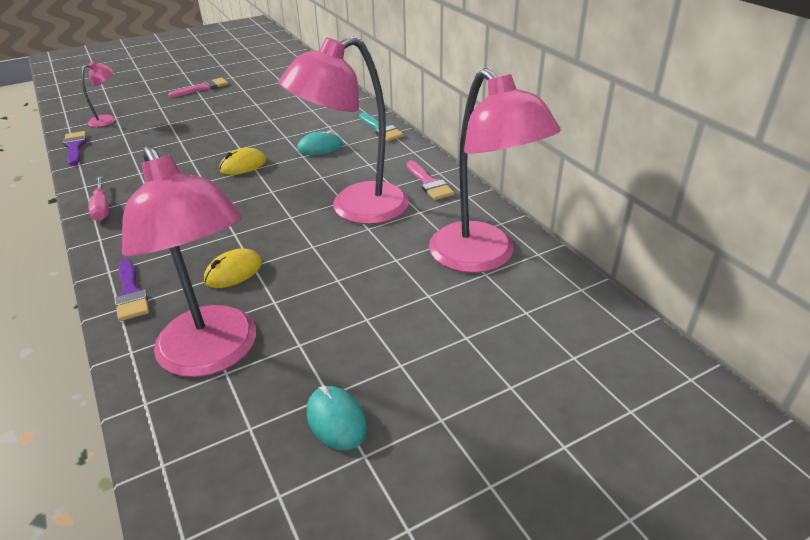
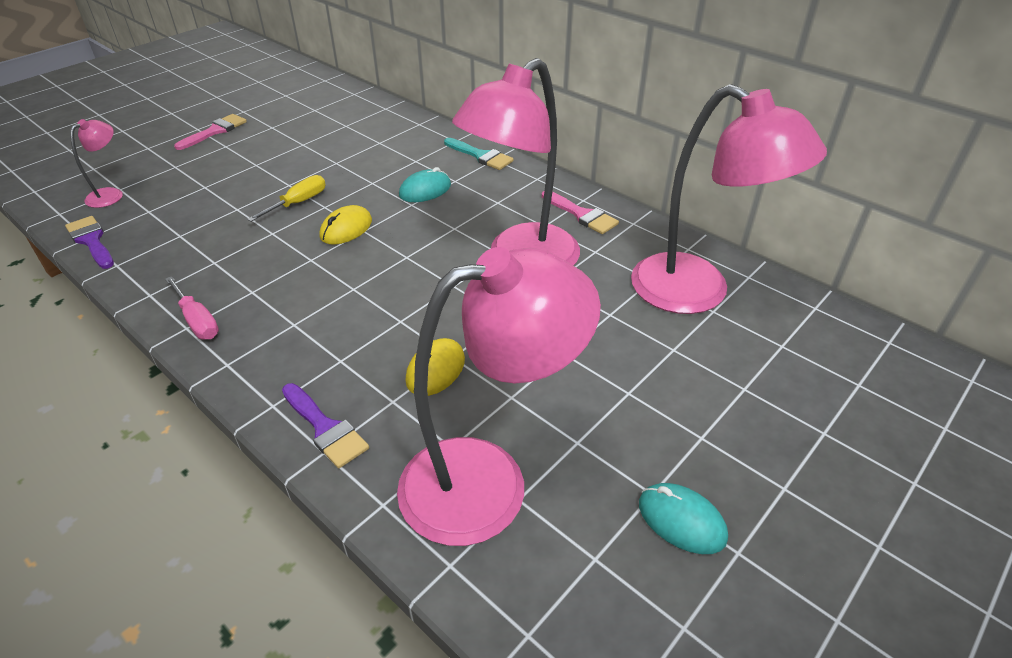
camera: 20 degrees left, 5 degrees up
(214, 355) = (488, 481): pink lamp -> pink lamp turned 60 degrees counterclockwise
(223, 143) = (298, 203): none -> yellow screwdriver

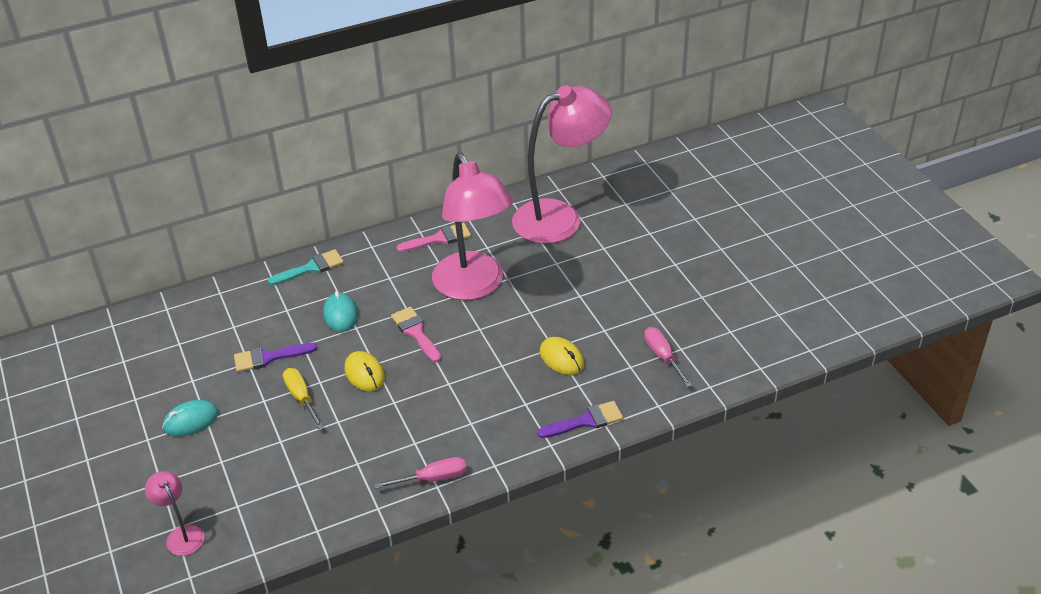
camera: 65 degrees left, 0 degrees up
(91, 241) = (262, 549): purple brush -> purple brush (269, 357)
(215, 131) = (106, 444): pink brush -> pink brush (415, 332)
(488, 481) = (663, 357): pink lamp -> pink screwdriver
(681, 520) = (723, 292): turquoise mouse -> turquoise mouse (191, 420)

